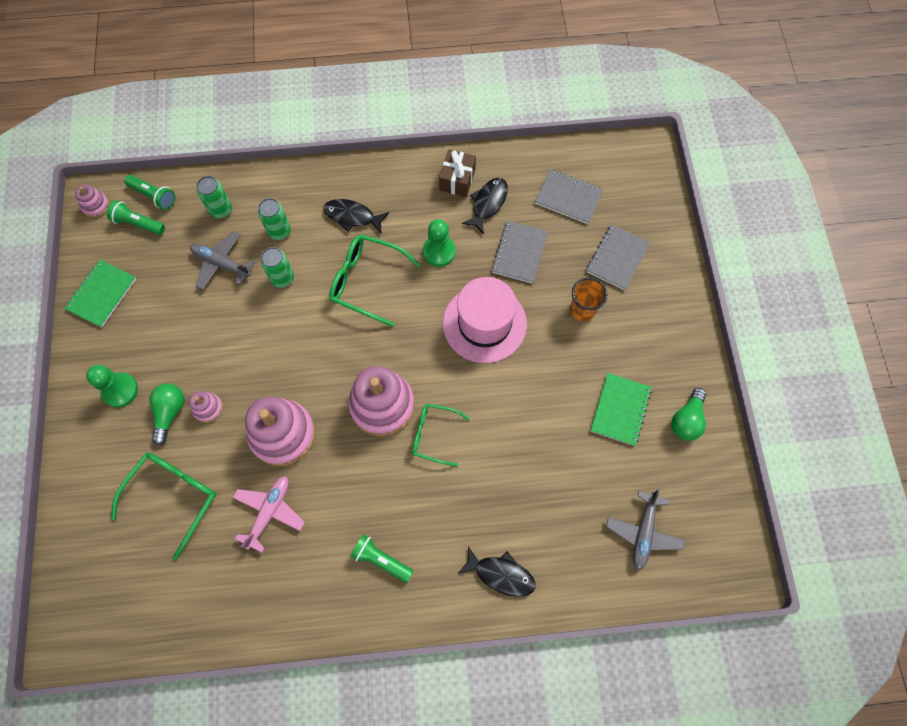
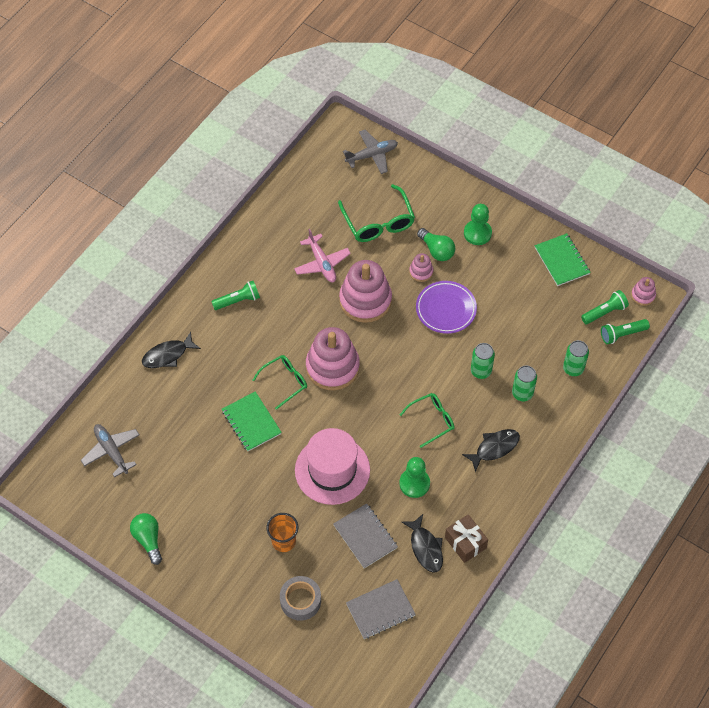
camera: 130 degrees right, 10 degrees down
(221, 263) = (526, 342): grey plane -> grey plane (372, 155)
(236, 354) = (446, 309): none -> purple plate
(366, 281) = (432, 420): green glasses -> green glasses, size x0.65
(617, 258) = (300, 600): grey notebook -> grey tape
(620, 410) = (194, 504): green notebook -> green notebook (251, 422)

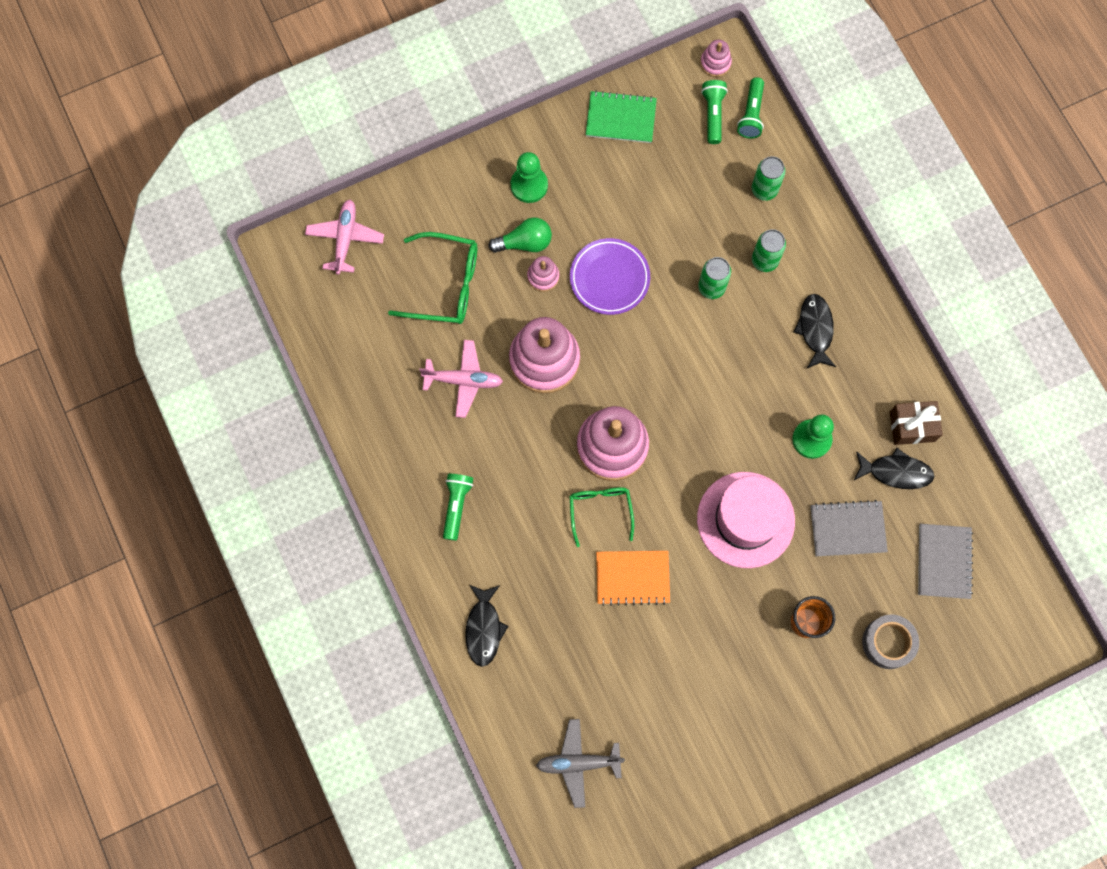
camera: 60 degrees left, 15 degrees up
(148, 539) = (720, 777): green light bulb -> none
(251, 422) = (632, 578): green notebook -> orange notebook
(372, 155) = (345, 239): grey plane -> pink plane
(432, 420) = (743, 376): green glasses -> none

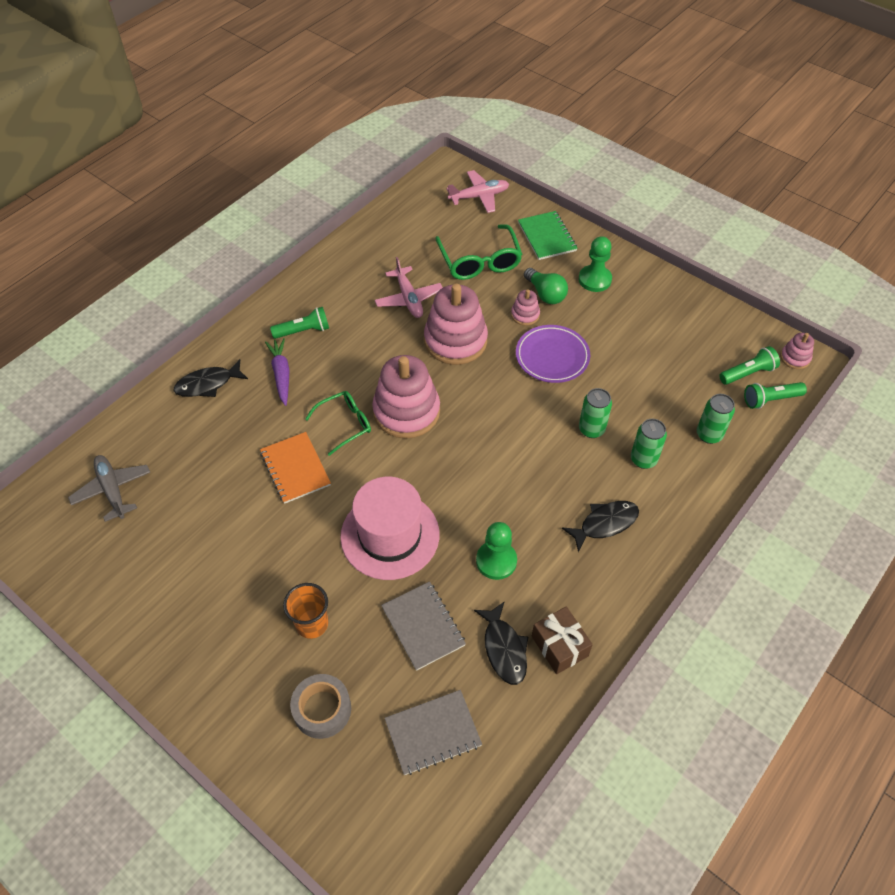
camera: 65 degrees right, 20 degrees down
(506, 550) = (281, 374): none -> purple carrot
(621, 118) = (694, 314): green notebook -> green notebook (547, 237)

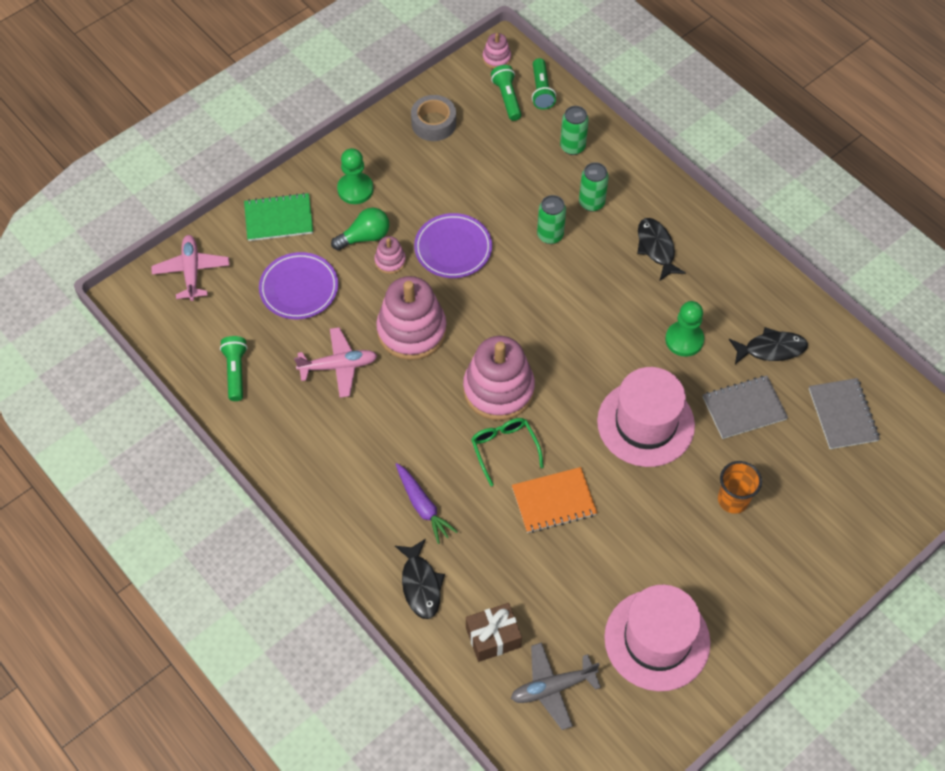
camera: 80 degrees left, 5 degrees up
(157, 568) = (657, 640): none -> pink hat
(281, 374) = (423, 506): purple carrot -> purple carrot turned 120 degrees counterclockwise
(303, 331) = (362, 478): green flashlight -> green flashlight (236, 372)
(322, 709) = (816, 498): grey tape -> grey tape (433, 123)
(479, 261) = (299, 289): green glasses -> purple plate
(559, 646) = (772, 307): brown gift -> brown gift (493, 637)

